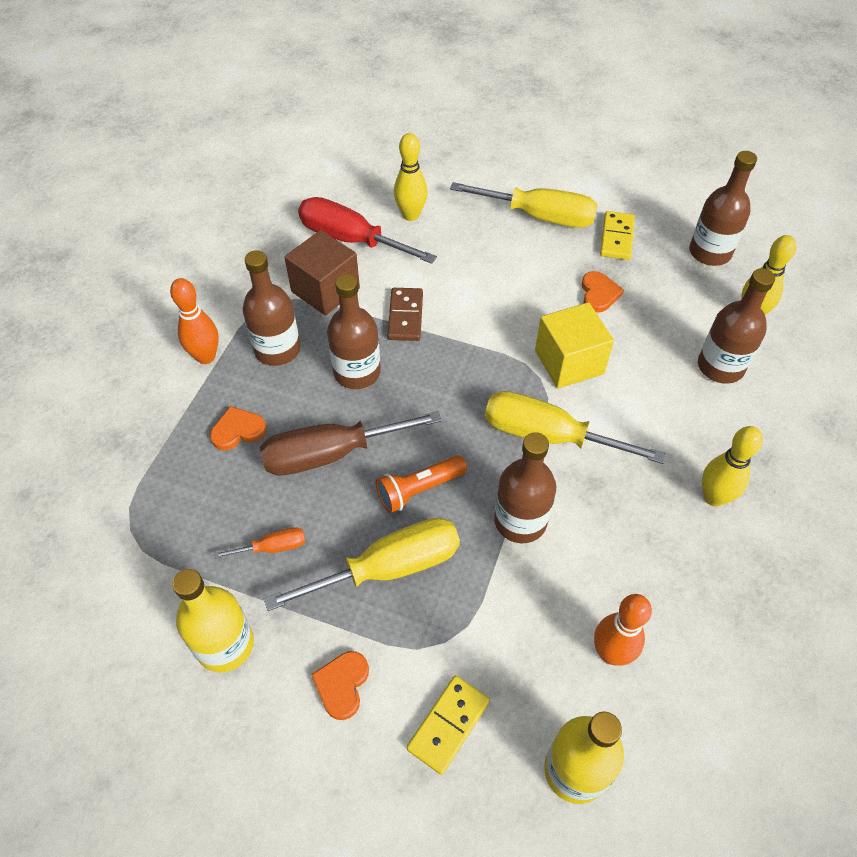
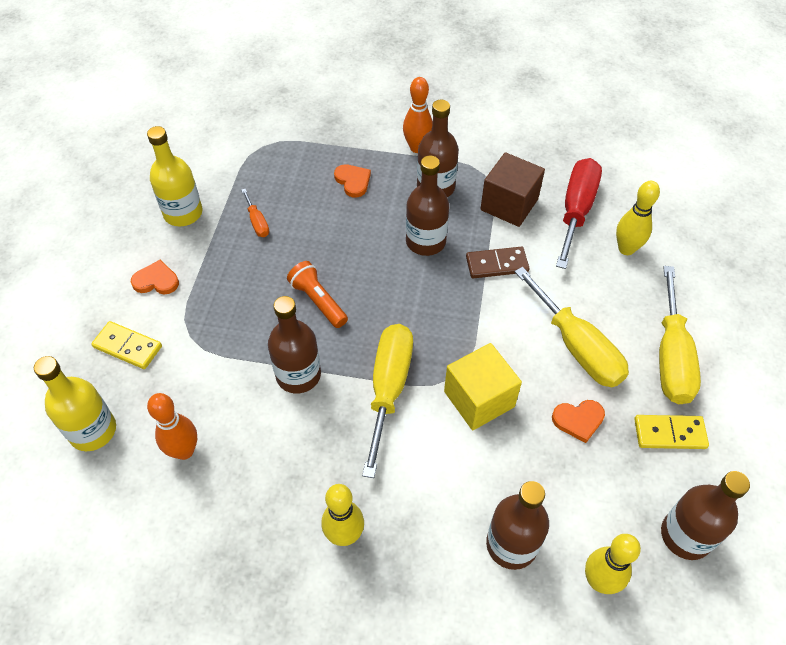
camera: 80 degrees right, 0 degrees up
(330, 454) = (342, 239): brown screwdriver -> none
(389, 568) = (247, 292): yellow screwdriver -> yellow screwdriver (577, 347)

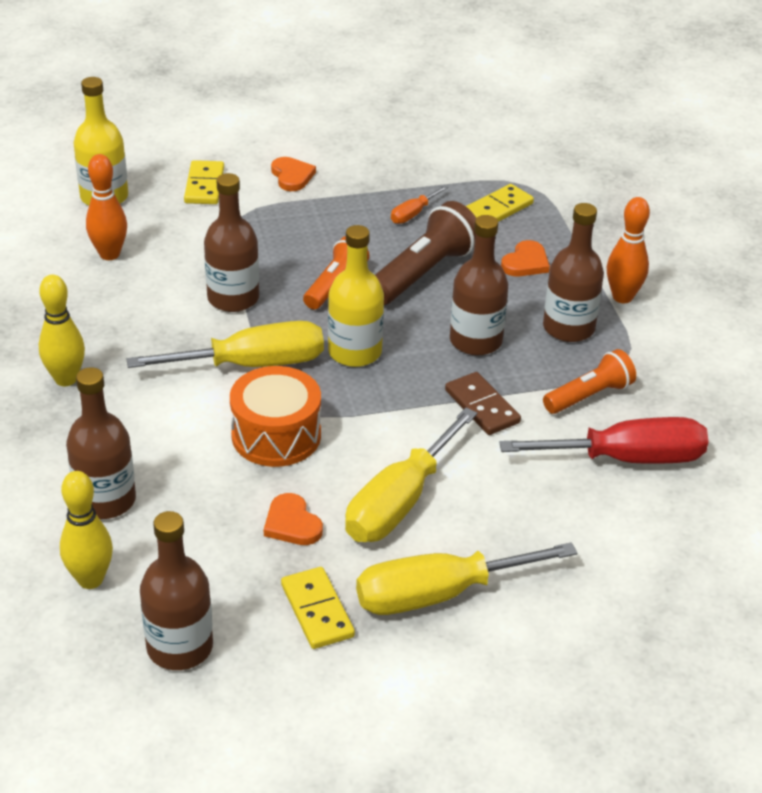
camera: 65 degrees right, 15 degrees down
(183, 213) = (389, 164): yellow bottle -> yellow bottle (355, 352)
(281, 172) = (498, 209): none -> yellow domino
(333, 242) = (423, 273): none -> brown flashlight
(479, 399) = (276, 435): yellow cube -> orange drum
(509, 204) = (589, 396): brown cube -> orange flashlight
(626, 249) = (595, 520): yellow bowling pin -> none

